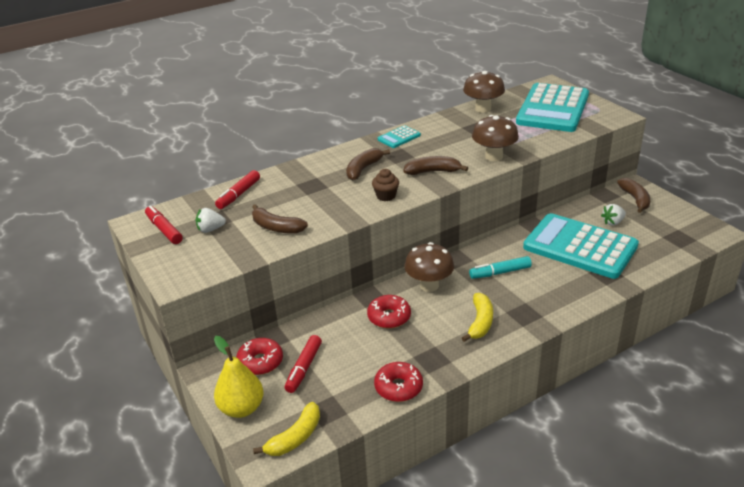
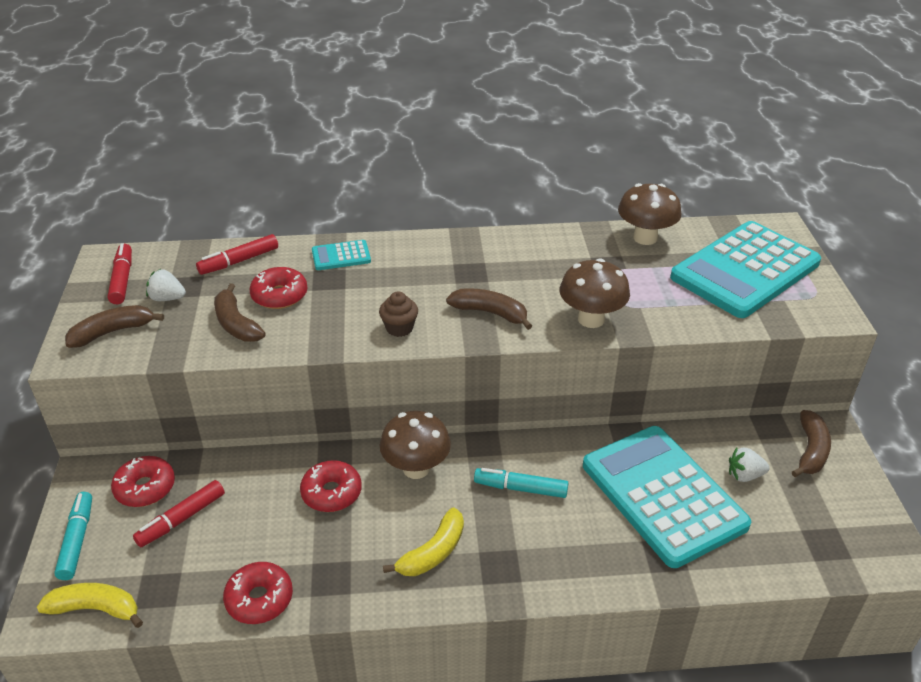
camera: 25 degrees right, 5 degrees up
(242, 408) = (77, 541): yellow pear -> turquoise marker
(288, 204) = (279, 295): none -> red donut
(295, 437) = (96, 609): yellow banana -> yellow banana turned 150 degrees counterclockwise
(363, 169) = (409, 277): brown banana -> brown banana (113, 332)
(399, 137) = (495, 245): turquoise calculator -> turquoise calculator (341, 256)

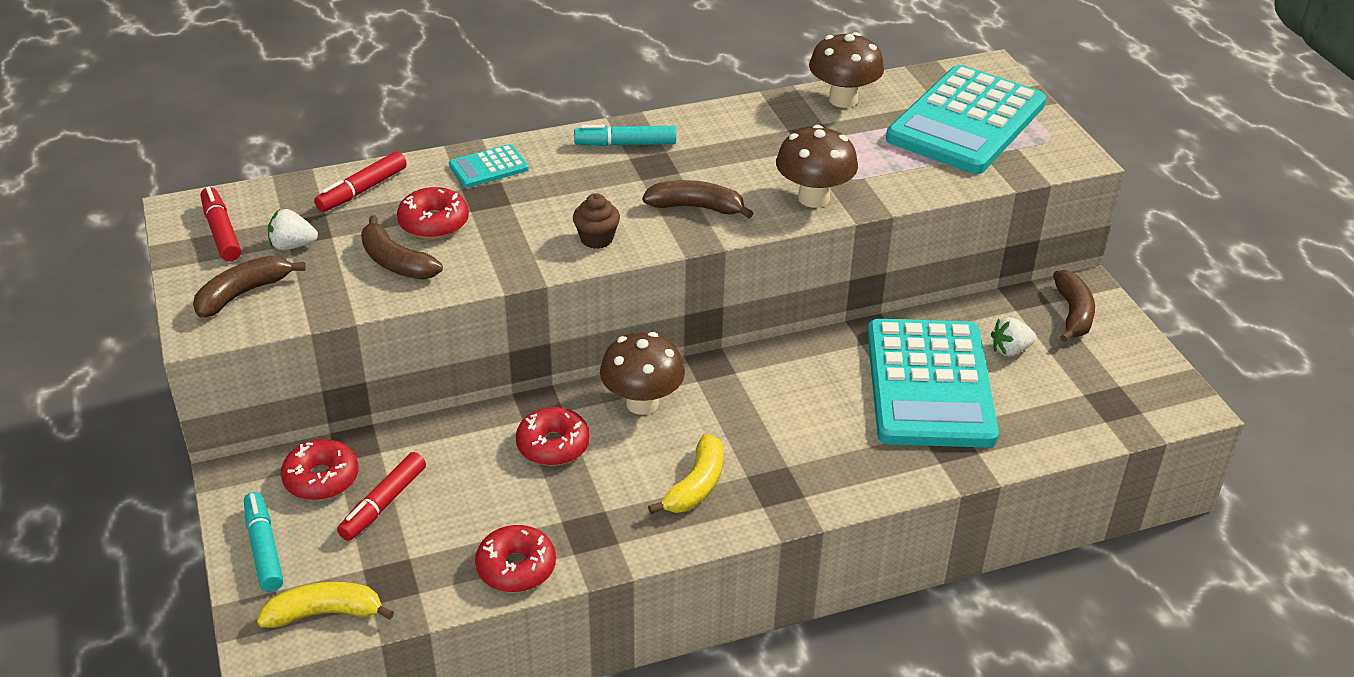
camera: 15 degrees left, 0 degrees up
(521, 488) = (771, 404): turquoise marker -> turquoise marker (626, 144)
(663, 495) = (929, 384): turquoise calculator -> turquoise calculator turned 135 degrees counterclockwise

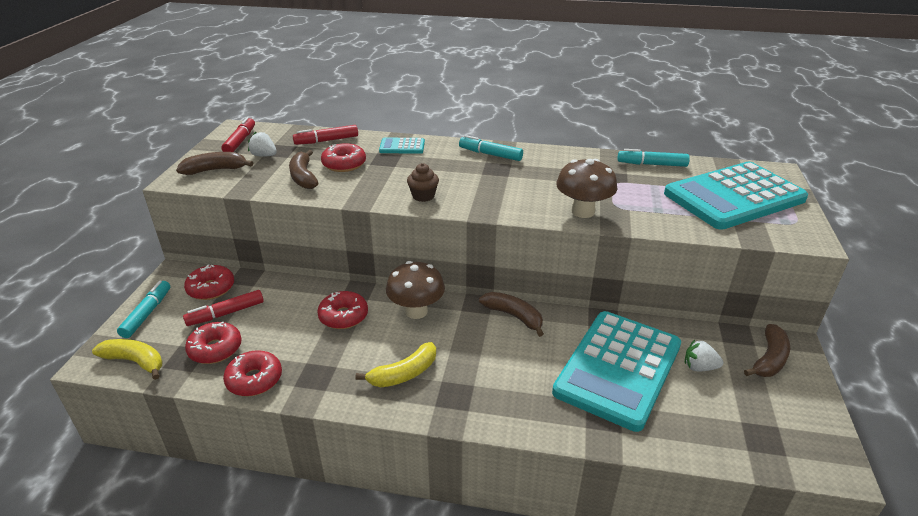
camera: 30 degrees right, 5 degrees down
(421, 553) = (215, 349): none -> red donut
(696, 207) = (500, 196): brown banana -> brown banana (514, 316)
(843, 100) = (652, 164): brown mushroom -> turquoise marker

